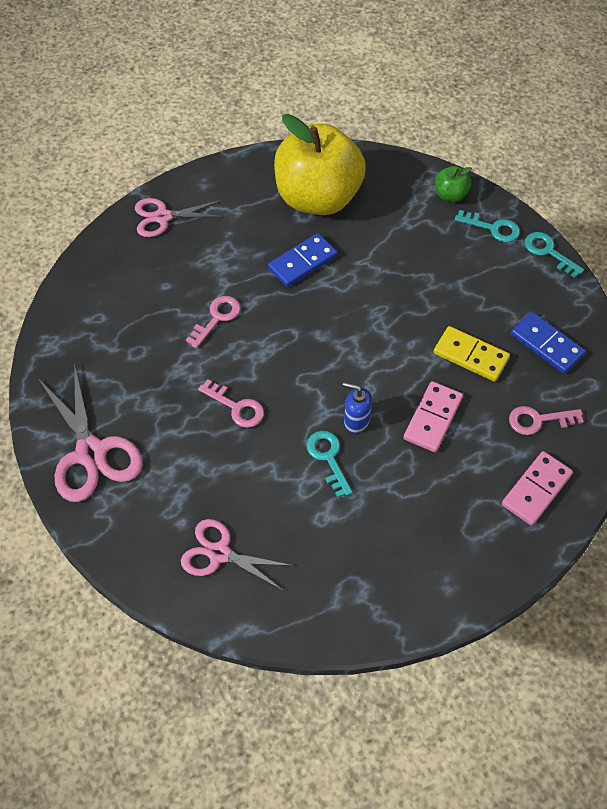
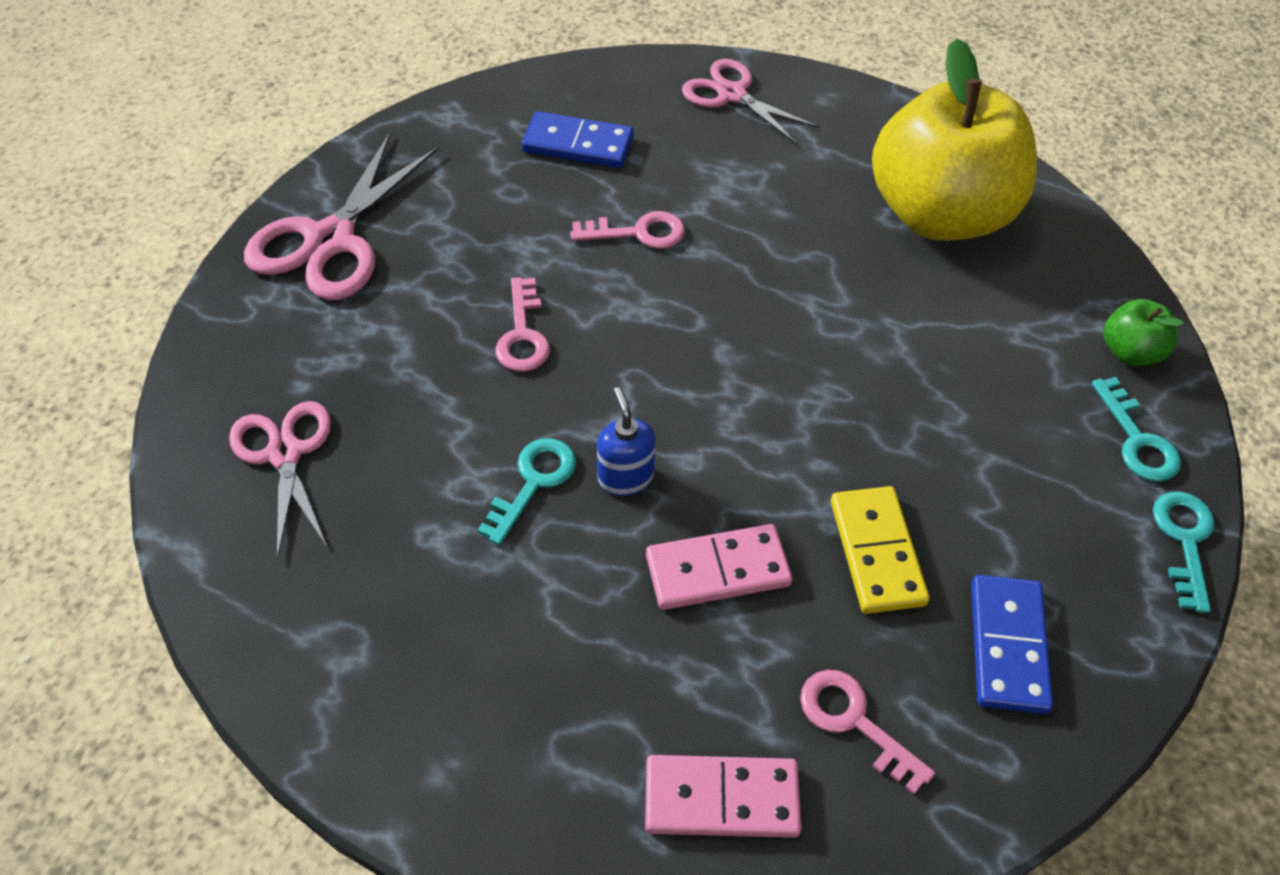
camera: 50 degrees right, 5 degrees down
(302, 262) = (818, 262): blue domino -> blue domino (578, 144)

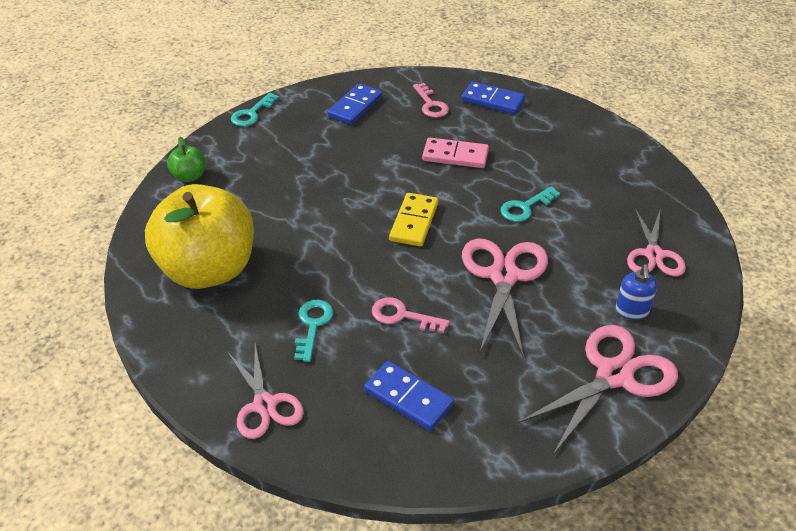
camera: 155 degrees left, 10 degrees down
(523, 334) = (504, 276): pink key -> pink scissors
(625, 477) = (479, 197): blue soap dispenser -> blue soap dispenser (631, 311)
(721, 799) = (493, 100): pink domino -> blue domino
(876, 552) = (382, 143): yellow domino -> yellow domino (414, 222)
(1137, 440) = (229, 146): turquoise key -> turquoise key (313, 325)

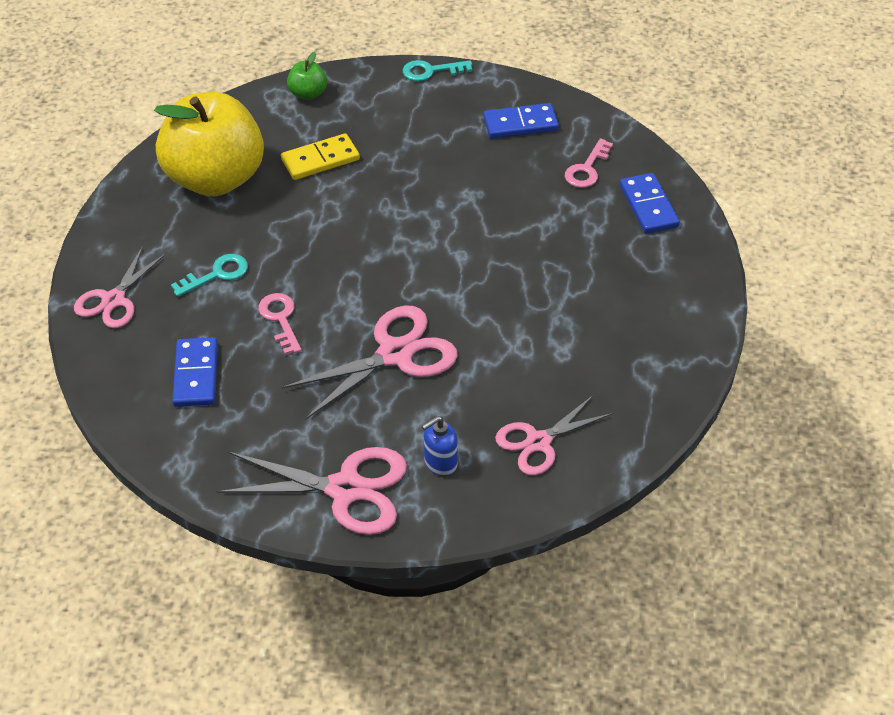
camera: 50 degrees right, 5 degrees up
(414, 222) = (403, 258): yellow domino -> yellow domino (320, 160)
(455, 155) = (527, 230): pink domino -> none
(525, 207) = (506, 318): turquoise key -> none

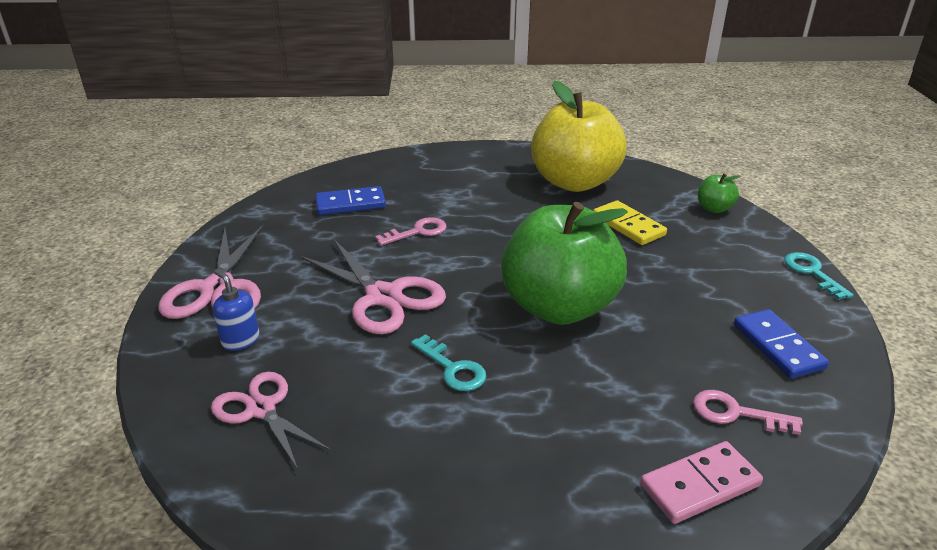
camera: 80 degrees right, 15 degrees down
(113, 300) = (423, 163): pink scissors -> none
(217, 274) = (462, 197): turquoise key -> turquoise key (452, 368)
(441, 235) = (559, 307): none -> green apple
(648, 206) = (700, 485): blue domino -> pink domino

